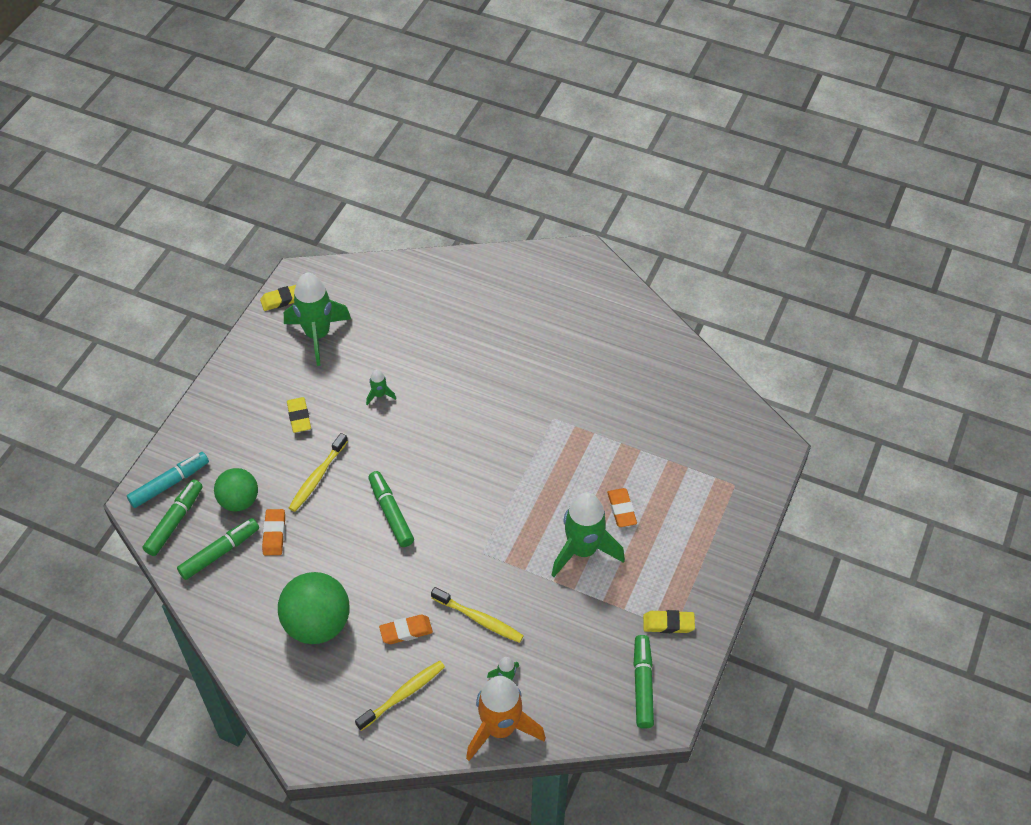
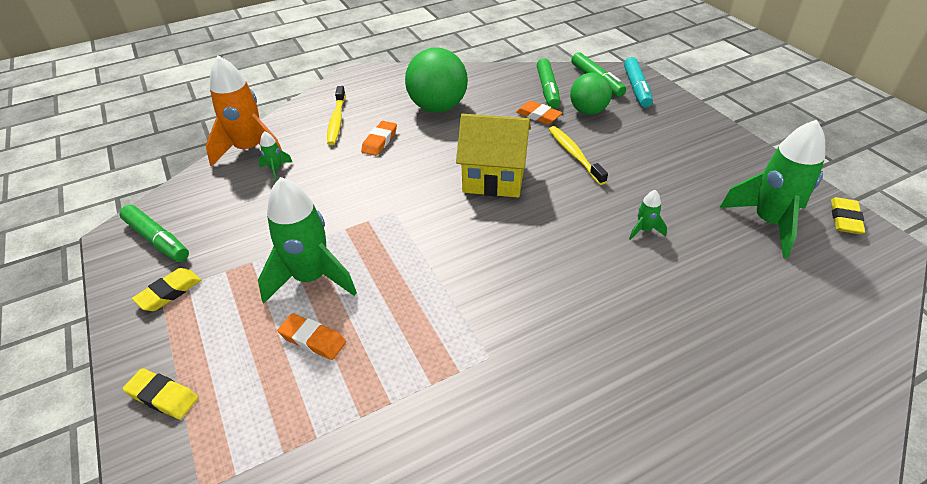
camera: 130 degrees right, 10 degrees down
(299, 417) = (656, 170): yellow eraser -> yellow eraser (163, 396)
(391, 513) = (494, 178): green marker -> yellow house
(479, 619) = (339, 180): yellow toothbrush -> none

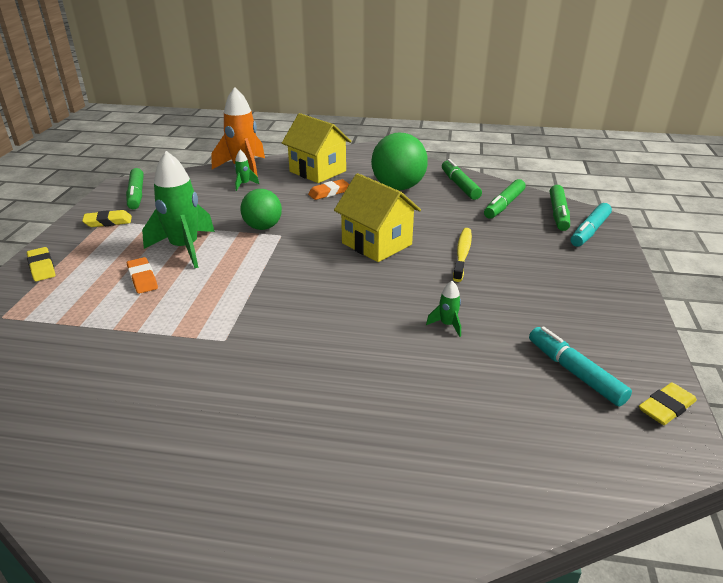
camera: 35 degrees right, 10 degrees down
(336, 120) = (318, 171): yellow toothbrush -> yellow house
(488, 83) = (459, 185): none -> green marker
(538, 116) = (470, 219): orange eraser -> none
(588, 111) = (518, 231): green ball -> green ball (263, 227)
(769, 223) = (574, 372): green rocket -> turquoise marker

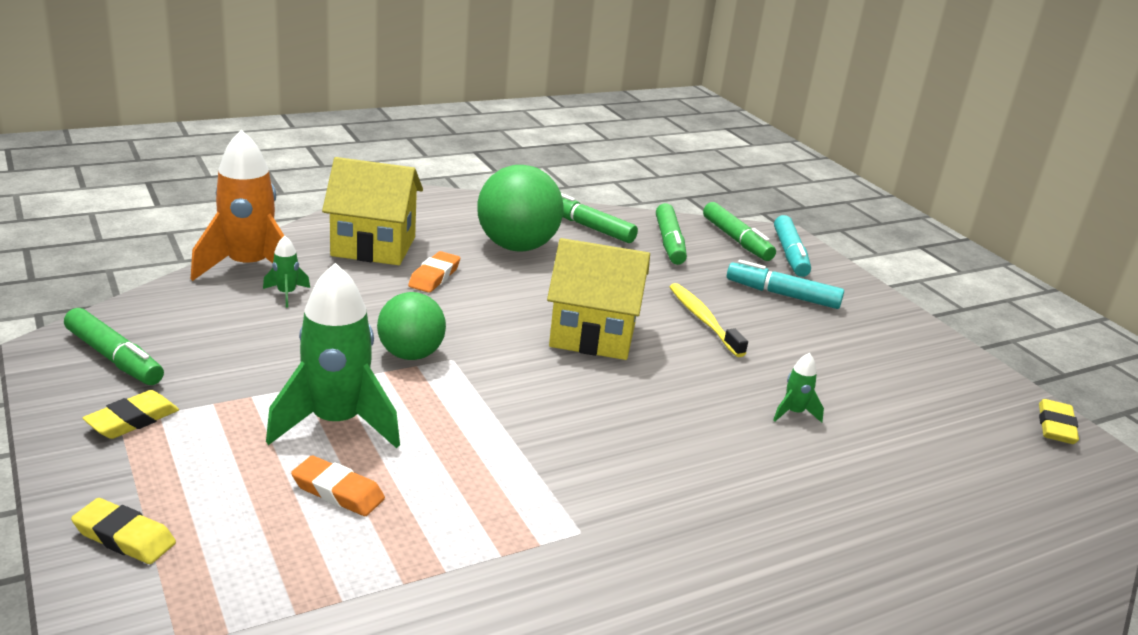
camera: 40 degrees left, 5 degrees down
(574, 372) = (957, 421): turquoise marker -> turquoise marker (782, 294)

